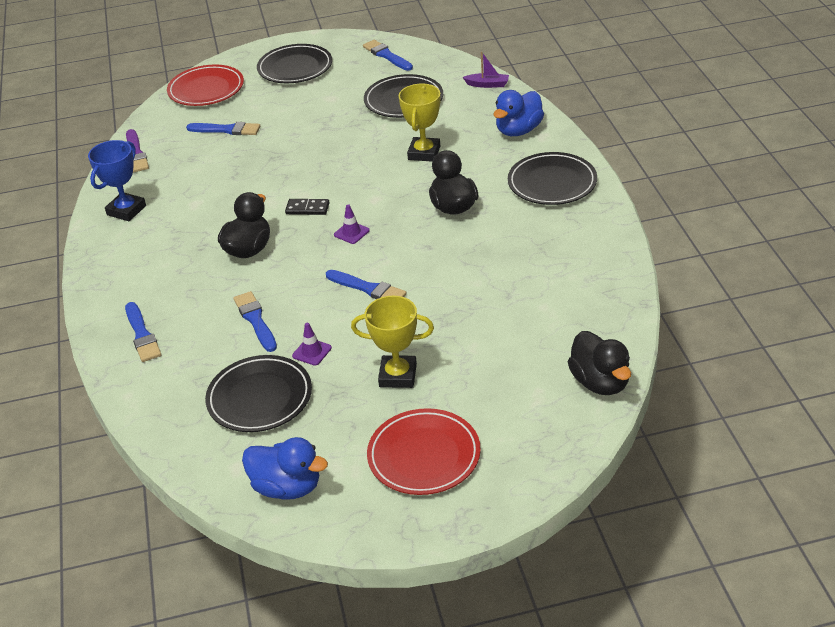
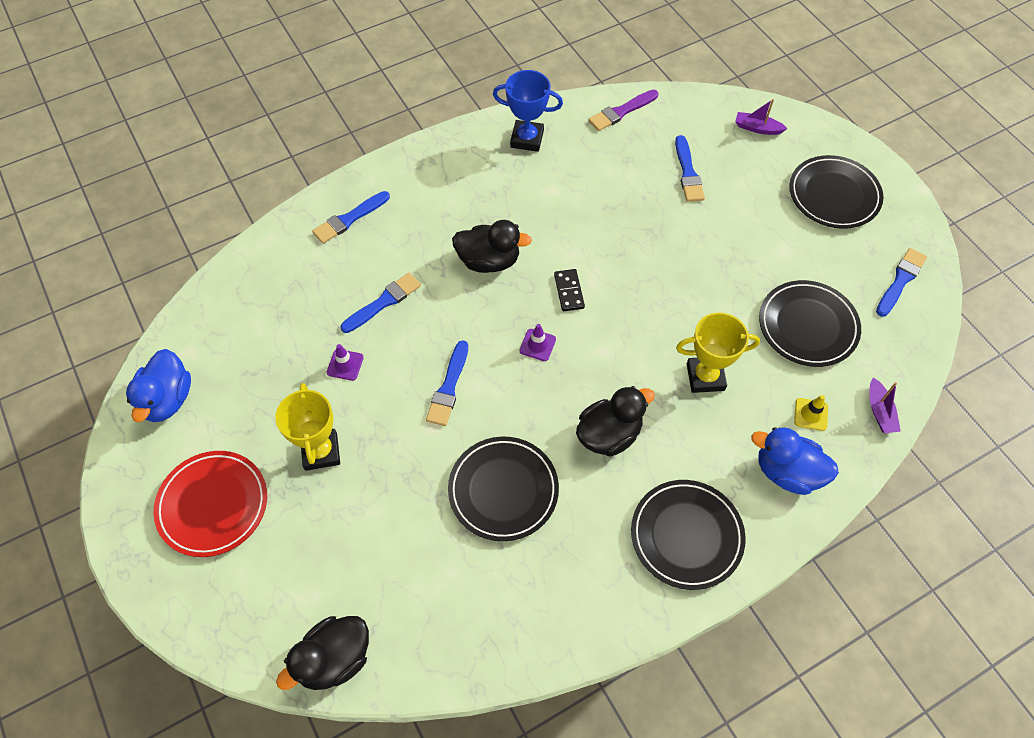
camera: 70 degrees right, 20 degrees up
(206, 89) = (757, 128): red plate -> purple boat
(260, 398) = (277, 341): black plate -> black plate (503, 490)
(477, 112) = (811, 414): none -> yellow traffic cone

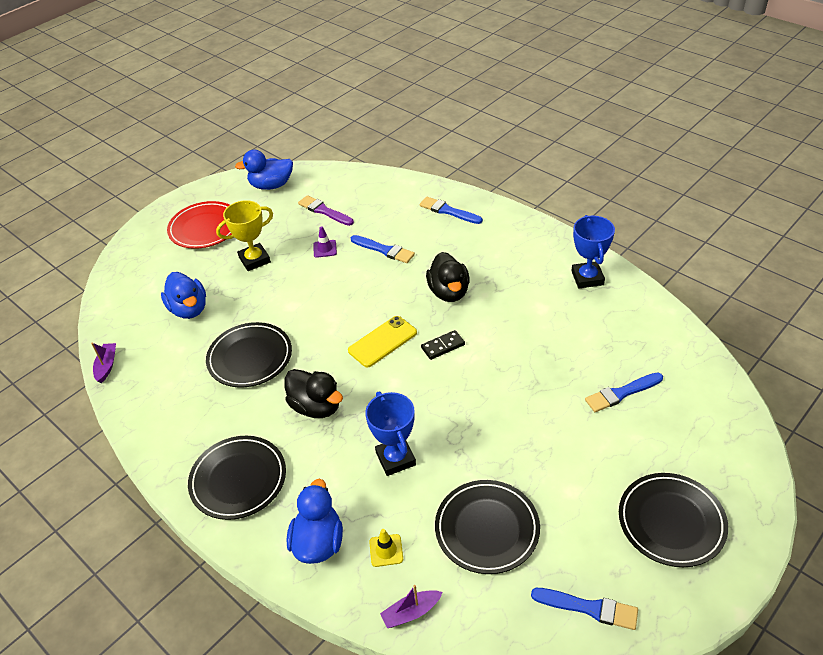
camera: 75 degrees right, 15 degrees down
(334, 659) = (112, 313): black duck -> none
(378, 551) = (189, 309): none -> blue duck
(448, 387) = (326, 304): blue brush -> none
(537, 345) = (382, 342): purple traffic cone -> yellow phone
(621, 112) = (663, 328): purple brush -> purple brush (324, 211)
(705, 377) = (395, 459): yellow trophy -> blue trophy
(757, 128) = (719, 435): purple boat -> purple boat (106, 366)

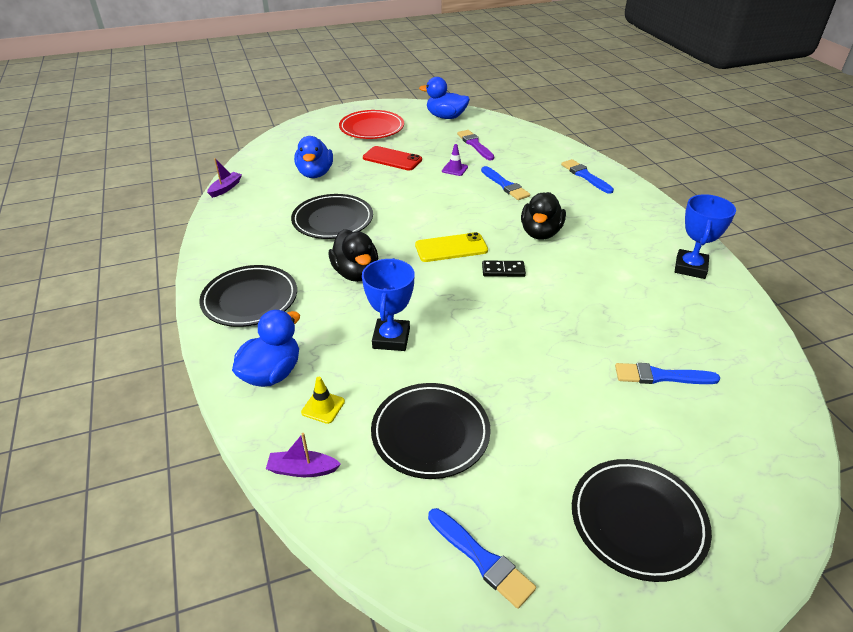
camera: 25 degrees right, 5 degrees down
(254, 260) = (392, 159): yellow trophy -> red phone

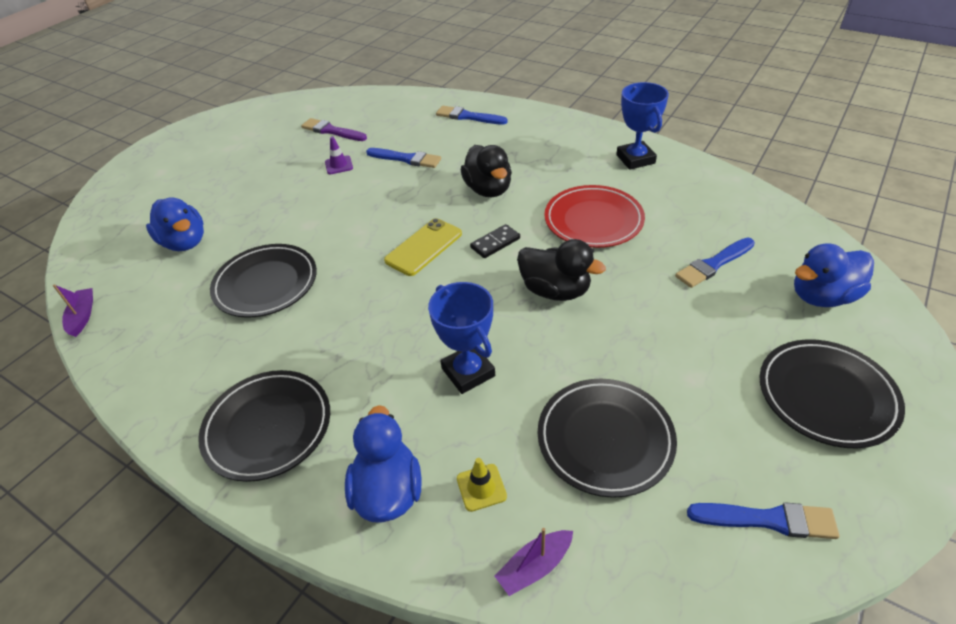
camera: 35 degrees left, 5 degrees up
(356, 273) = (356, 327): black duck -> black duck (555, 290)
(371, 128) = (197, 161): red plate -> red plate (593, 220)
(392, 159) = (259, 185): red phone -> none
(446, 117) = (269, 115): blue duck -> blue duck (822, 296)

